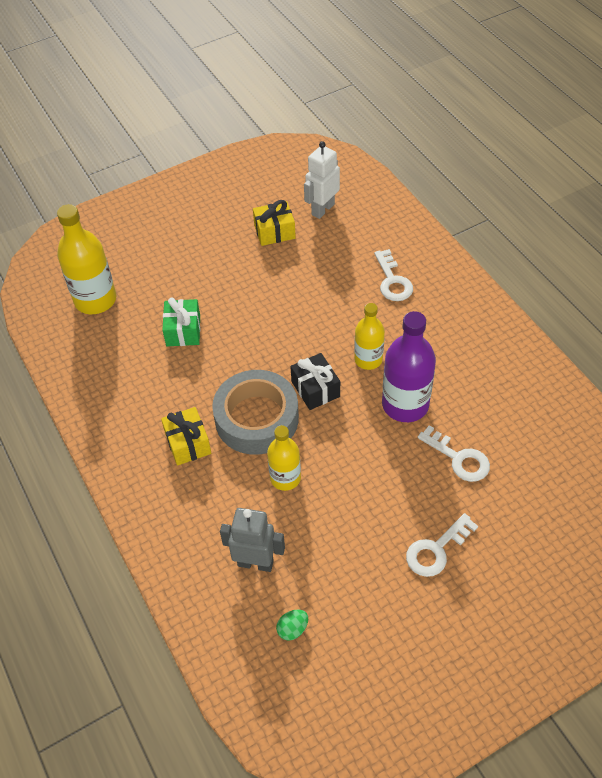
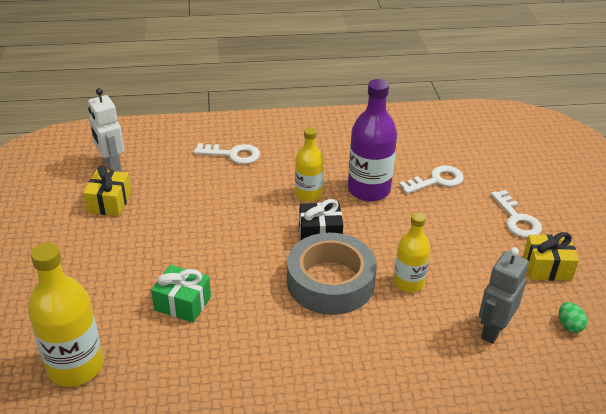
camera: 70 degrees left, 15 degrees down
(188, 443) = (332, 340): yellow gift -> yellow gift (547, 267)

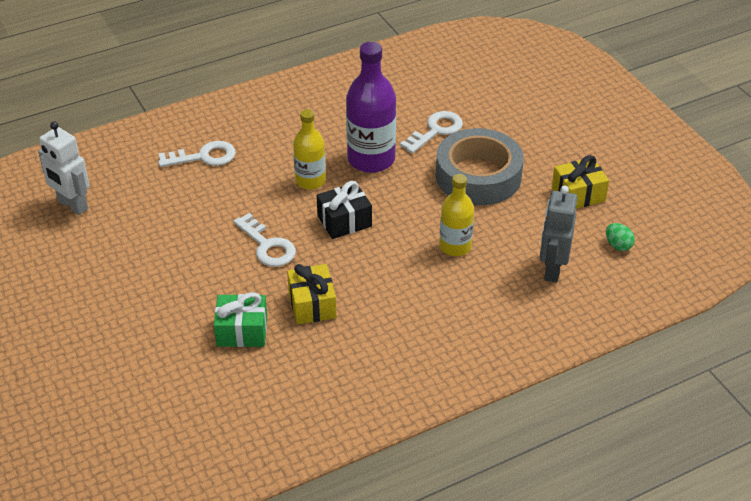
camera: 20 degrees left, 5 degrees up
(75, 366) = (170, 423): yellow bottle -> none
(109, 202) = (97, 248): yellow gift -> yellow gift (312, 304)
(330, 282) = (379, 267): grey tape -> grey tape (478, 176)
(517, 219) = (532, 152): white key -> white key (267, 246)

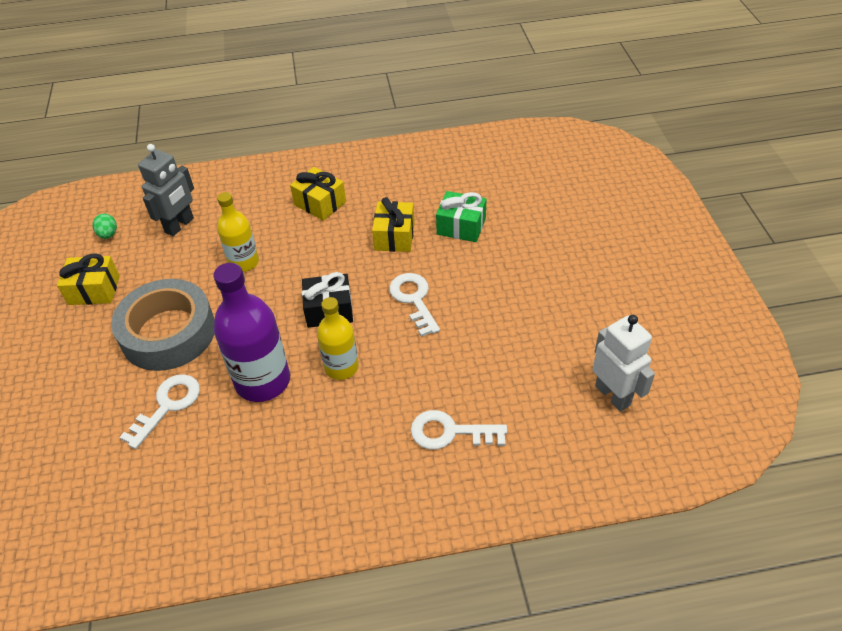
camera: 160 degrees left, 5 degrees up
(415, 326) = (320, 203): none -> yellow gift
(436, 130) = (168, 405): white key -> white key turned 150 degrees clockwise

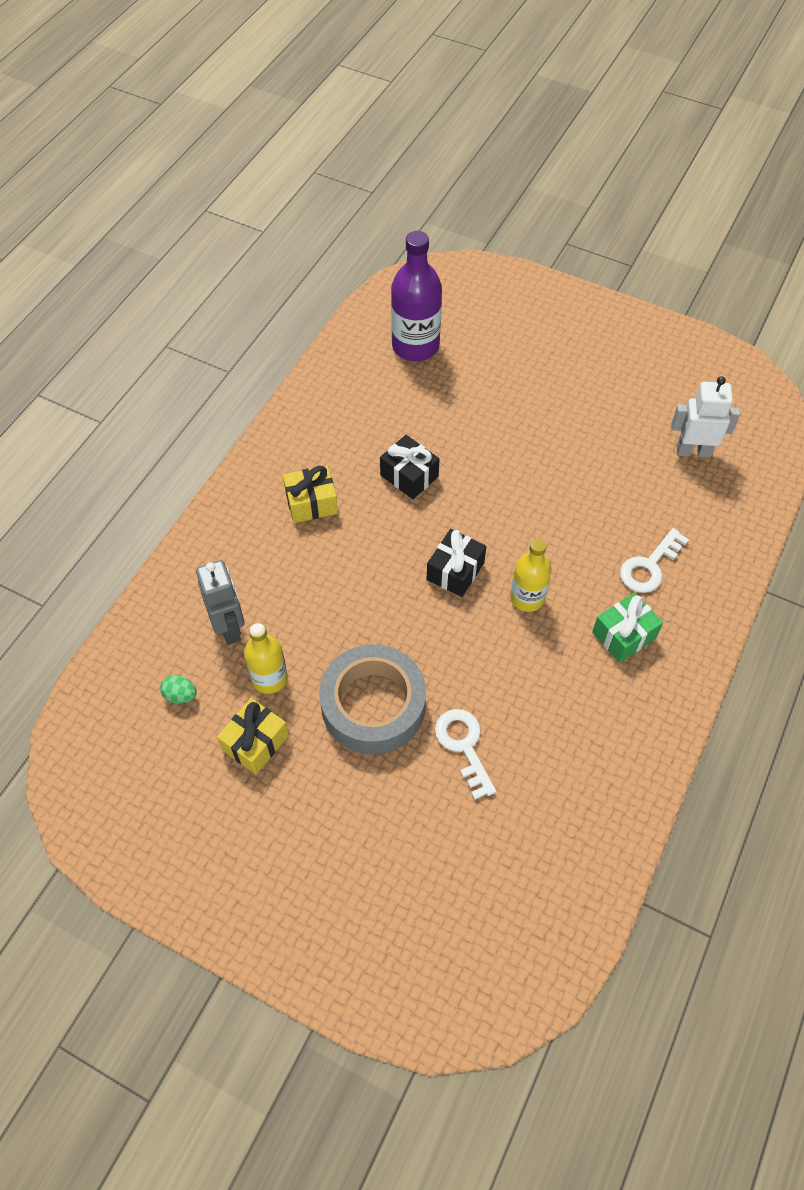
camera: 55 degrees left, 10 degrees up
(244, 262) = (335, 602): yellow bottle -> yellow bottle (269, 678)
(263, 381) = (495, 661): purple bottle -> purple bottle (415, 346)
(394, 236) = (409, 476): yellow gift -> black gift
(414, 299) = (496, 507): white key -> none
(461, 226) = (441, 425): green gift -> green gift (624, 635)

